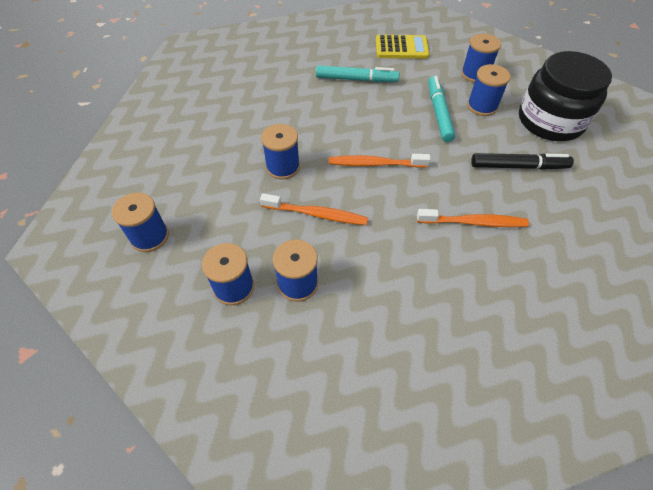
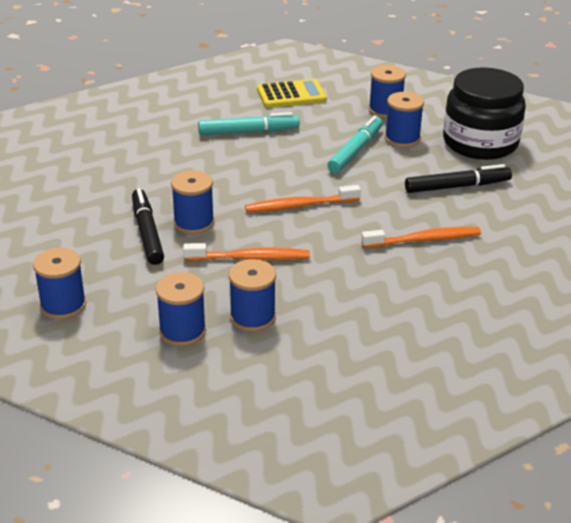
camera: 15 degrees left, 20 degrees down
(243, 171) = (147, 232): none -> black marker
(439, 113) = (356, 151): turquoise marker -> turquoise marker turned 45 degrees clockwise

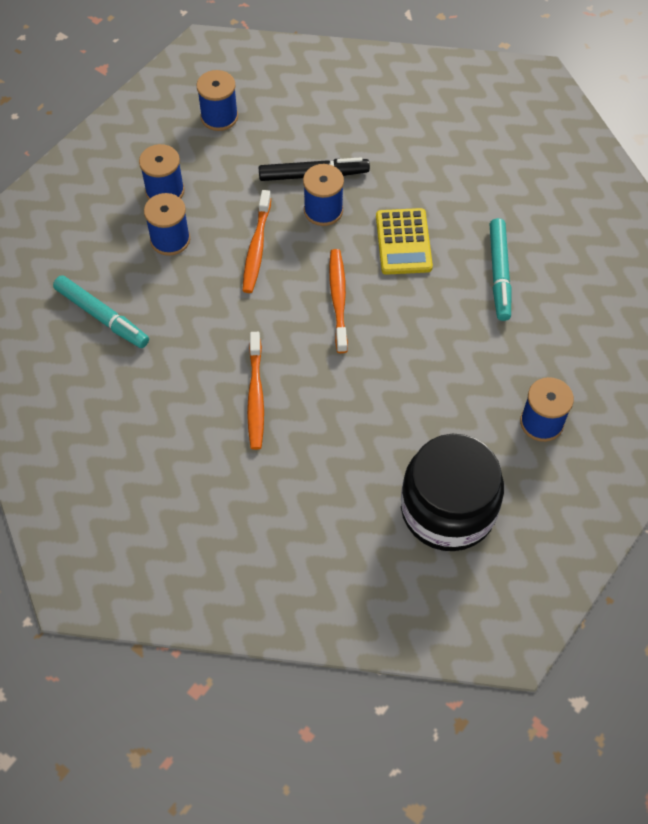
camera: 100 degrees right, 25 degrees up
(291, 95) = (588, 328): yellow calculator -> yellow calculator (403, 242)
(356, 151) = (444, 370): turquoise marker -> turquoise marker (102, 317)
(402, 139) = (467, 424): blue spool -> none
(457, 187) = (351, 455): black marker -> none

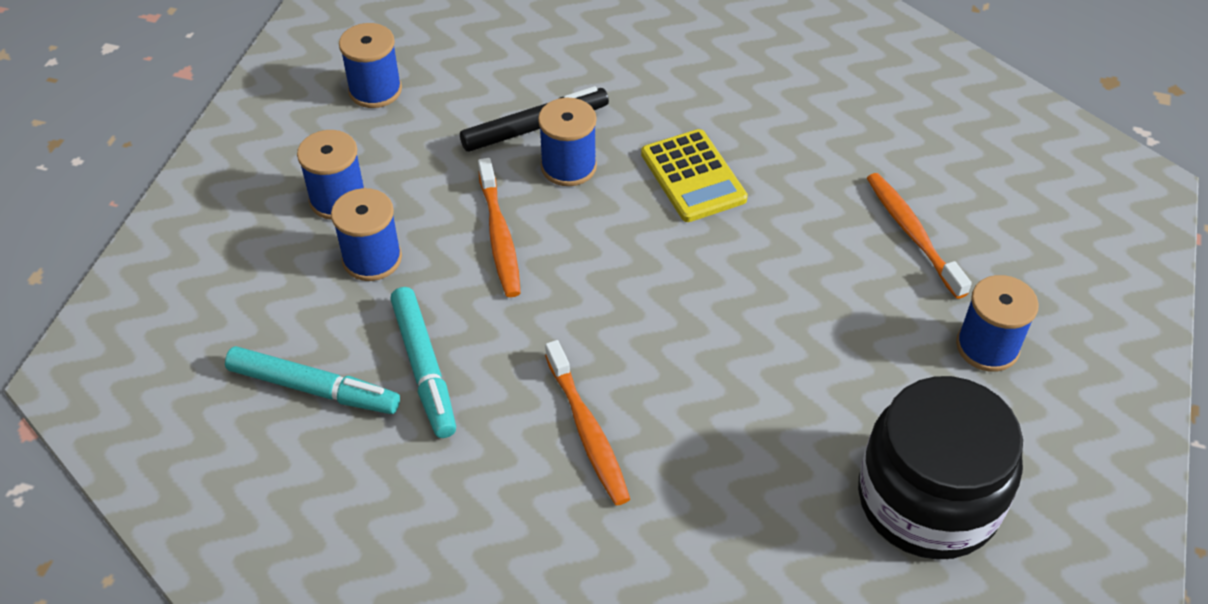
camera: 20 degrees left, 10 degrees down
(338, 299) = (642, 270): orange toothbrush -> orange toothbrush (912, 233)
(499, 274) = (834, 181): turquoise marker -> turquoise marker (424, 368)

